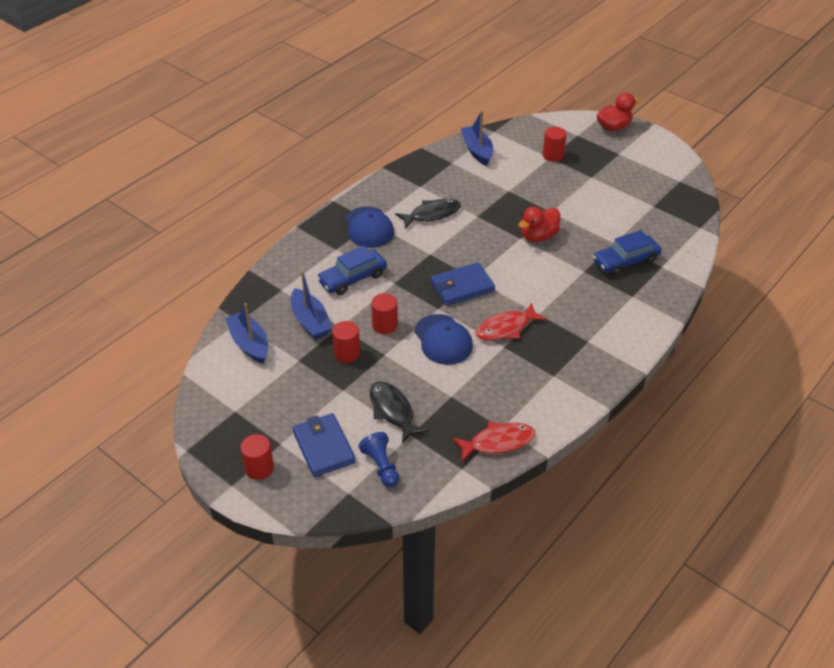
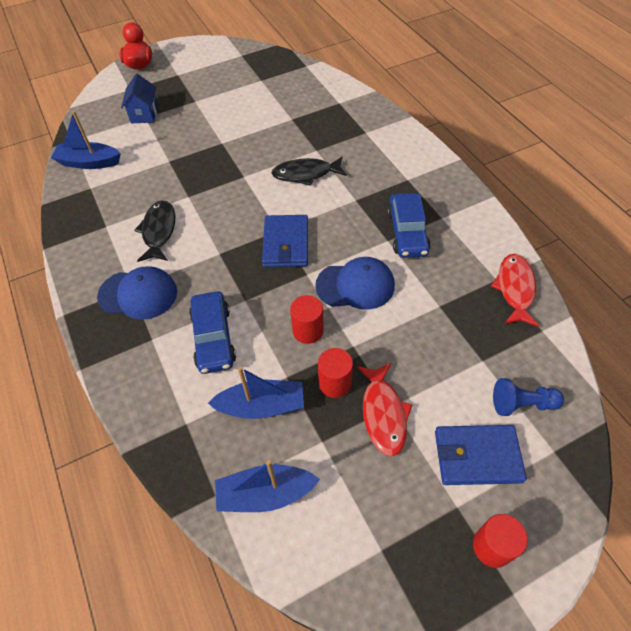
camera: 65 degrees left, 10 degrees up
(393, 411) = (443, 366): black fish -> black fish (306, 174)
(506, 328) = (363, 230): red fish -> red fish (383, 413)
(538, 236) = (250, 163): red duck -> none
(553, 155) = (144, 114): red cylinder -> blue house
(625, 261) = (319, 121): blue car -> blue car (407, 232)

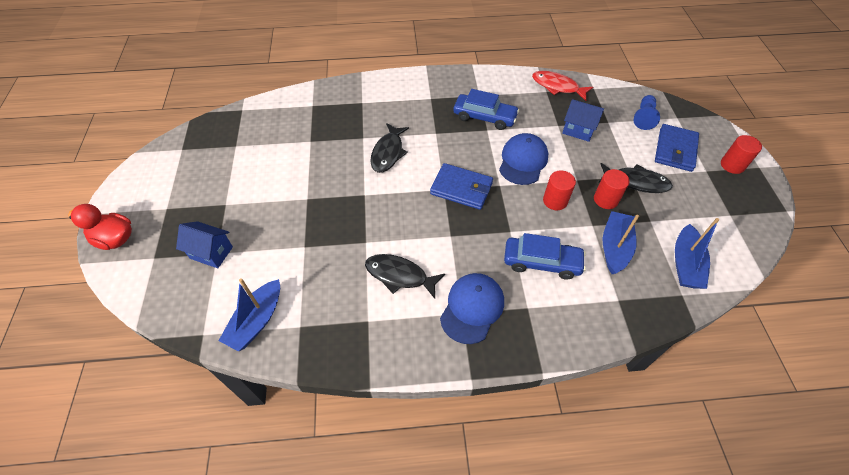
camera: 70 degrees left, 0 degrees up
(383, 413) = (636, 182): red fish -> black fish
(443, 329) = (578, 130): none -> blue house

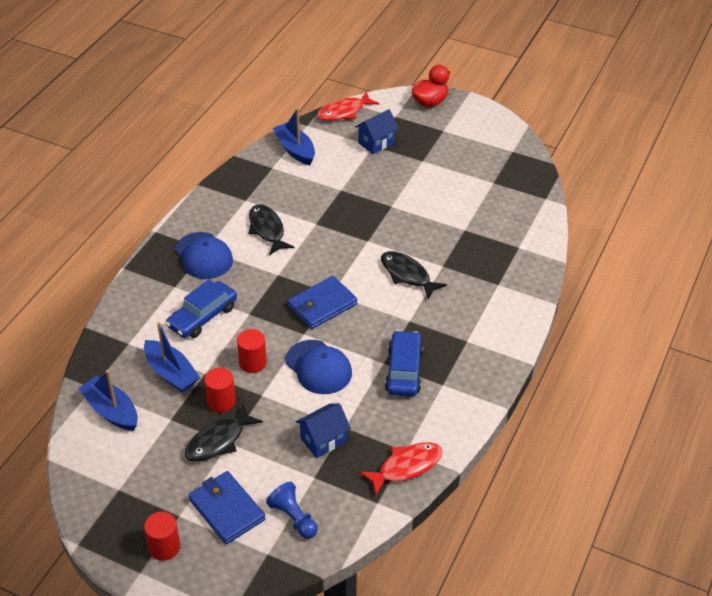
camera: 120 degrees right, 10 degrees down
(161, 309) = (344, 112): none -> red fish
(399, 275) = (267, 230): black fish -> black fish turned 75 degrees counterclockwise
(484, 117) = (404, 370): blue car -> blue car turned 135 degrees clockwise

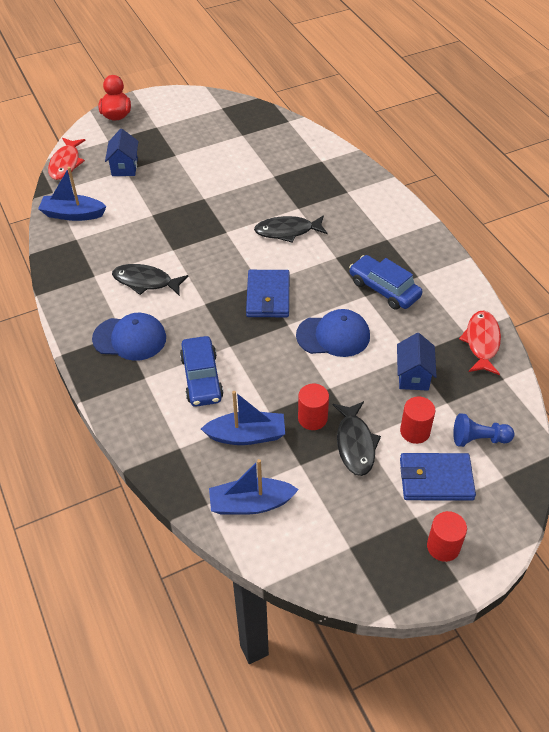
camera: 50 degrees left, 5 degrees up
(252, 363) = (288, 374): red cylinder -> red cylinder (415, 431)

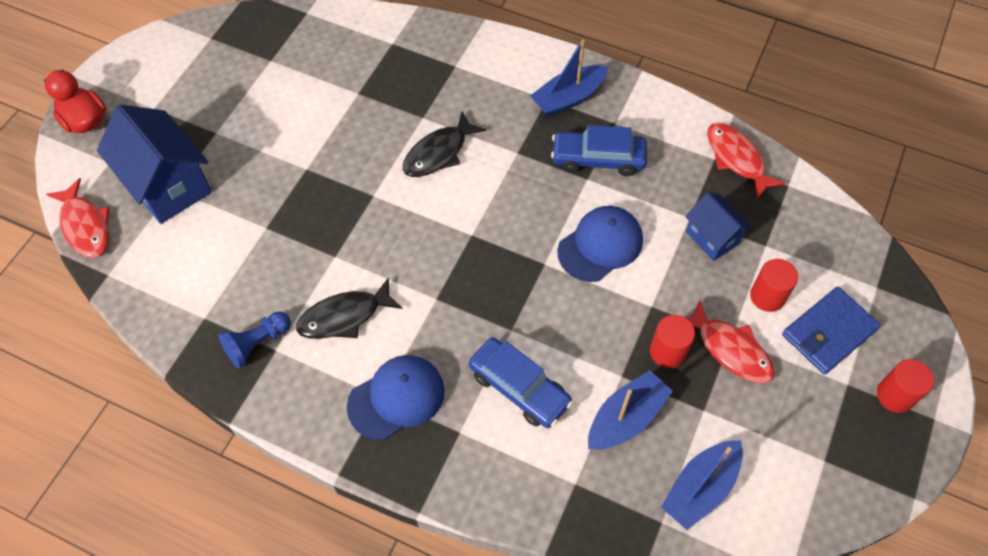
camera: 40 degrees left, 10 degrees up
(73, 214) = (166, 288): blue boat -> blue boat (568, 98)
(124, 167) = (168, 185): blue house -> blue house, size x1.74
(268, 296) = (493, 244): blue wallet -> none
(355, 444) = (730, 349): black fish -> red fish
(478, 439) = (825, 263): blue pawn -> blue pawn (257, 343)

